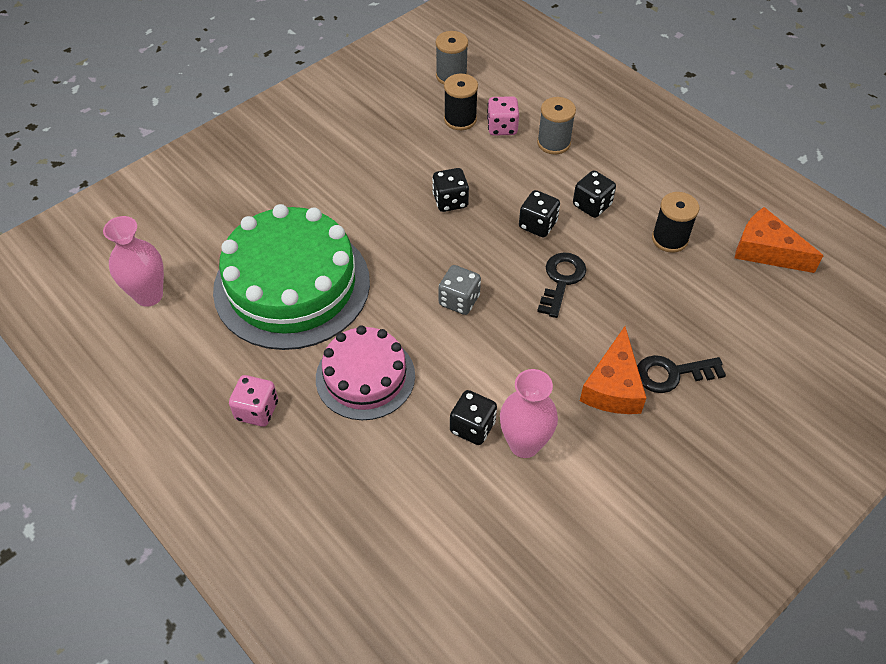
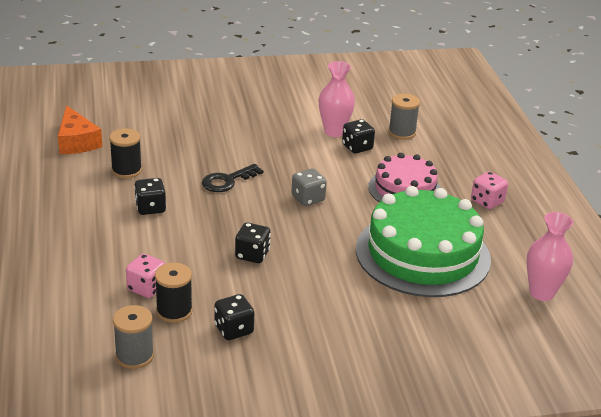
camera: 150 degrees left, 20 degrees down
(537, 225) = (204, 214): black dice -> black dice (234, 329)
(553, 143) = (120, 257): grey spool -> grey spool (402, 133)
(613, 386) = (257, 131): orange cheese -> none
(672, 374) = (218, 122): black key -> none

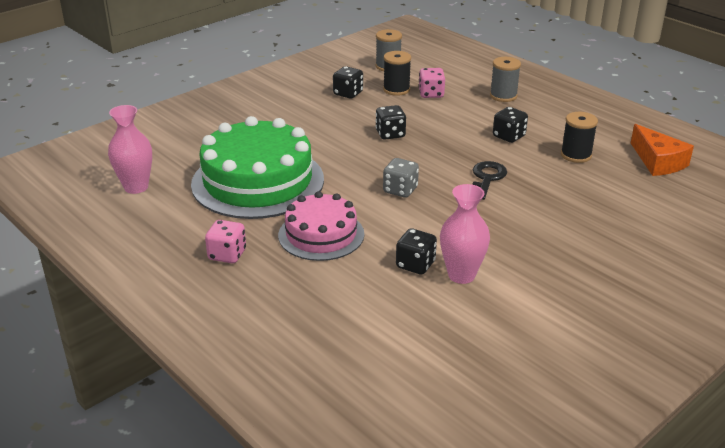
camera: 150 degrees right, 0 degrees up
(76, 142) = (658, 162): orange cheese -> orange cheese turned 150 degrees counterclockwise
(402, 133) = (387, 309): grey spool -> grey spool (503, 96)

